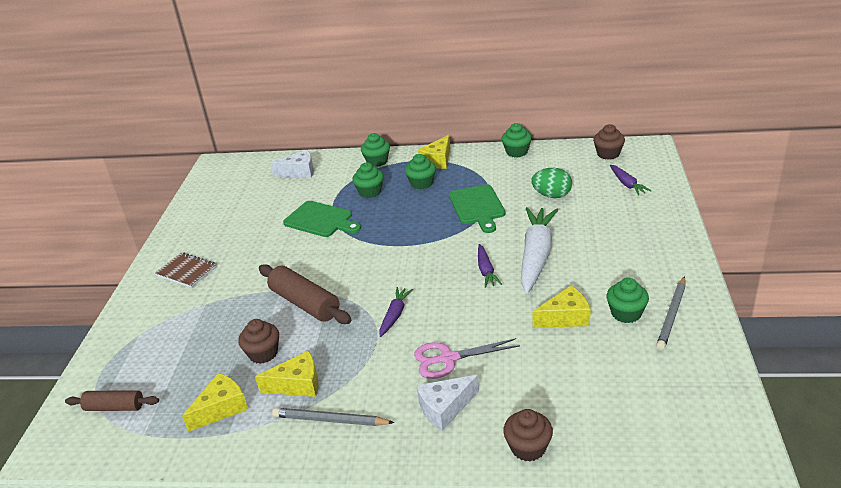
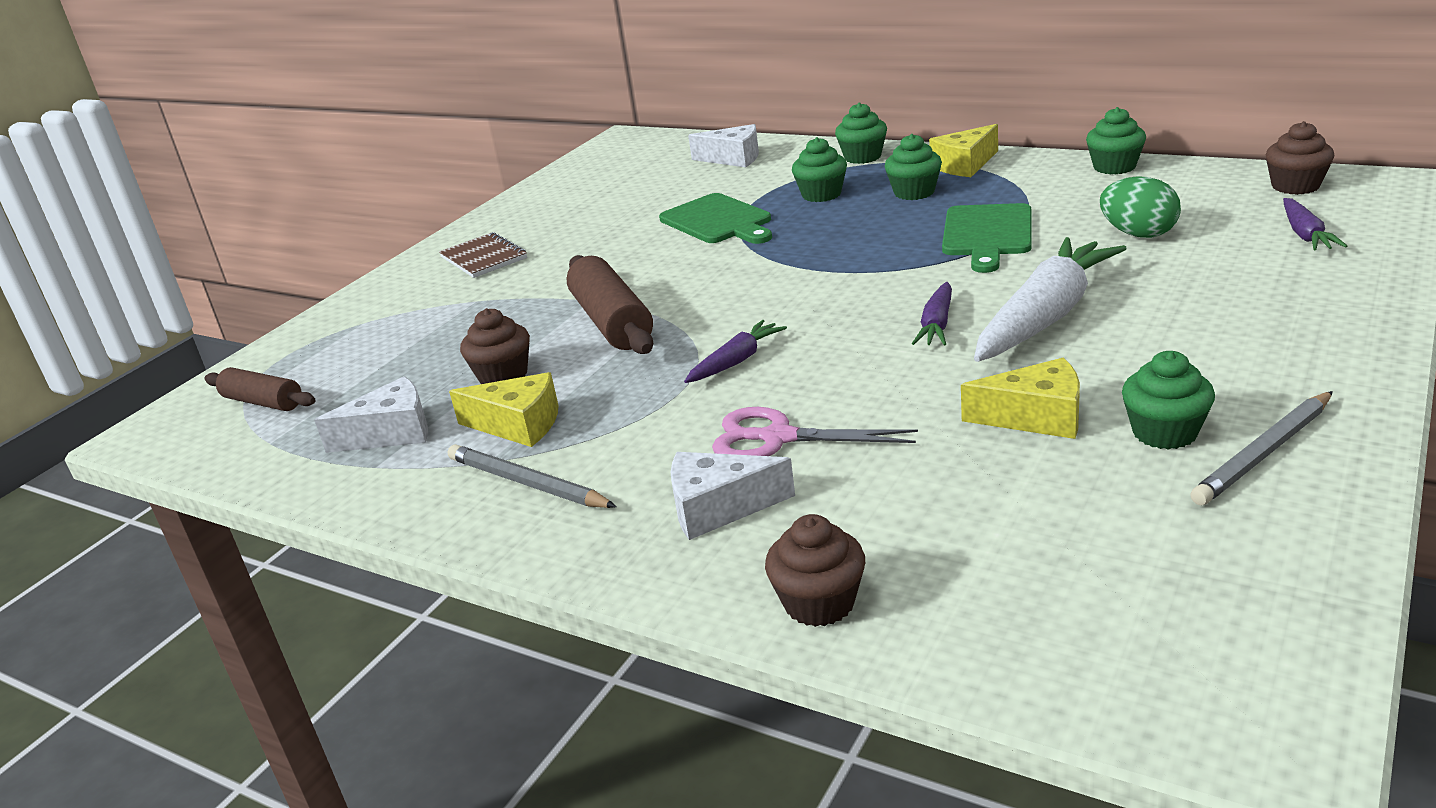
camera: 25 degrees right, 5 degrees down
(221, 408) = (392, 433): yellow cheese -> white cheese

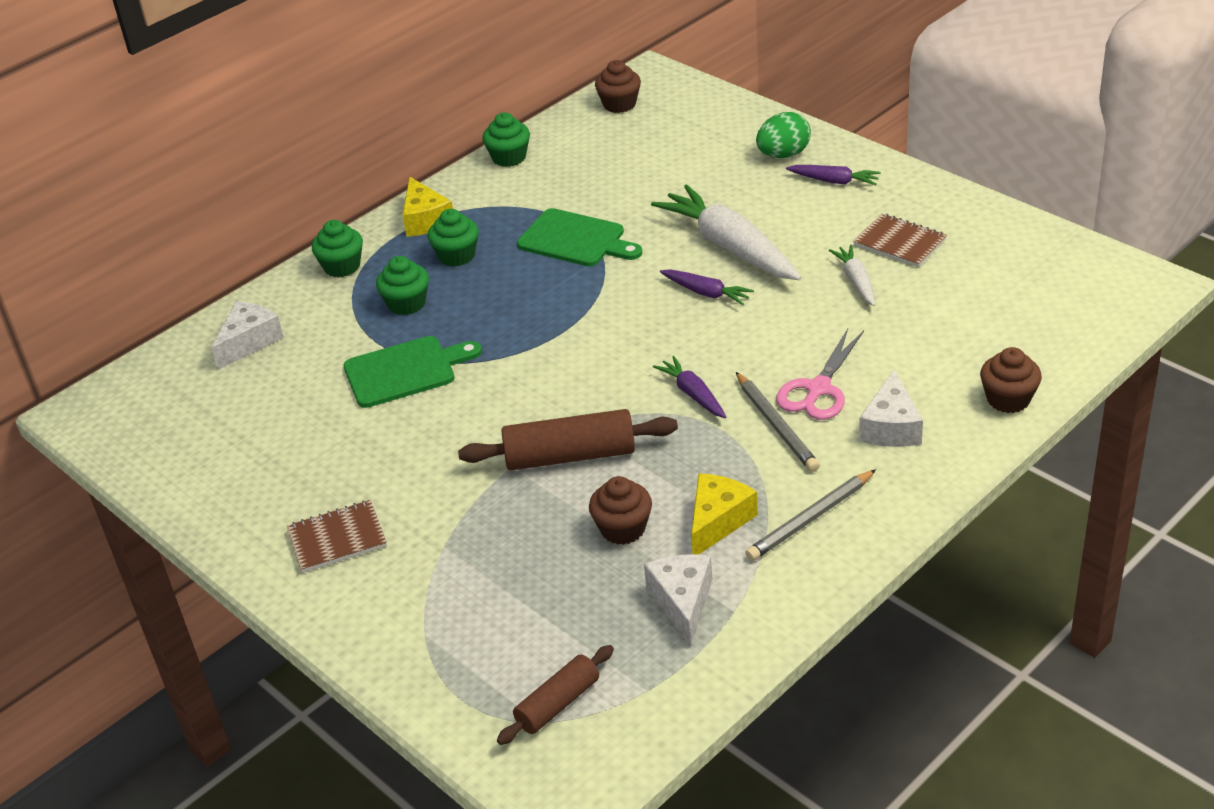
camera: 75 degrees left, 10 degrees up
(1036, 417) = (856, 281): yellow cheese -> white carrot
(1138, 234) = (637, 180): green egg -> green egg (783, 155)
(1164, 432) = (899, 242): green cupcake -> brown notebook
(1264, 453) = (937, 218): grey pencil -> grey pencil (776, 425)
(1305, 234) = (695, 125): purple carrot -> purple carrot (834, 181)

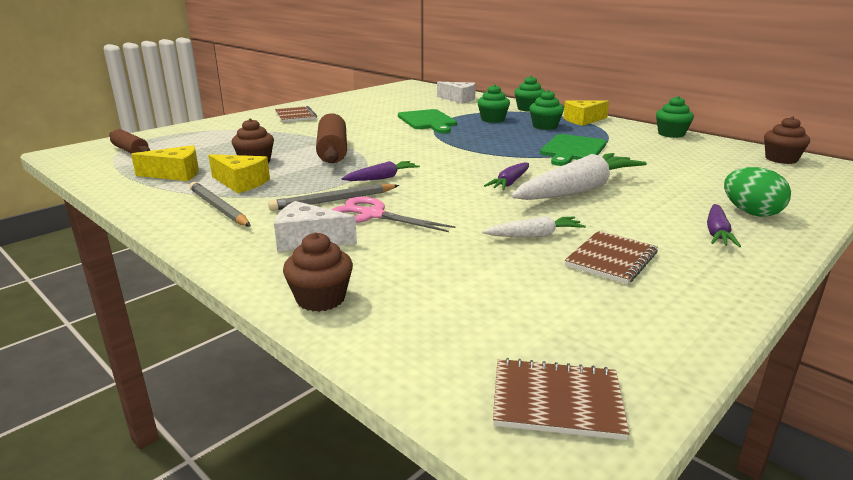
camera: 85 degrees right, 15 degrees down
(682, 602) = (175, 174): white cheese -> yellow cheese
(1105, 283) = (556, 401): none -> brown notebook

